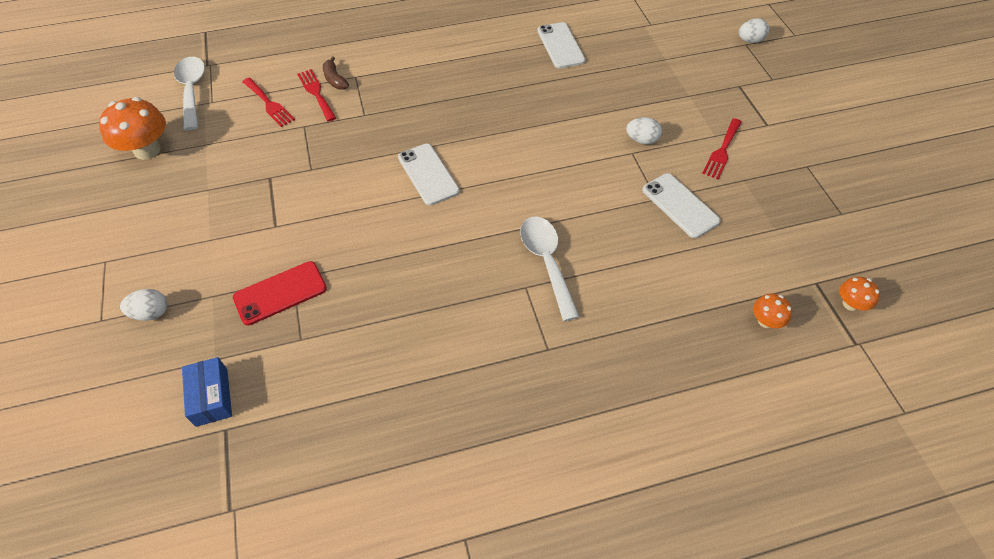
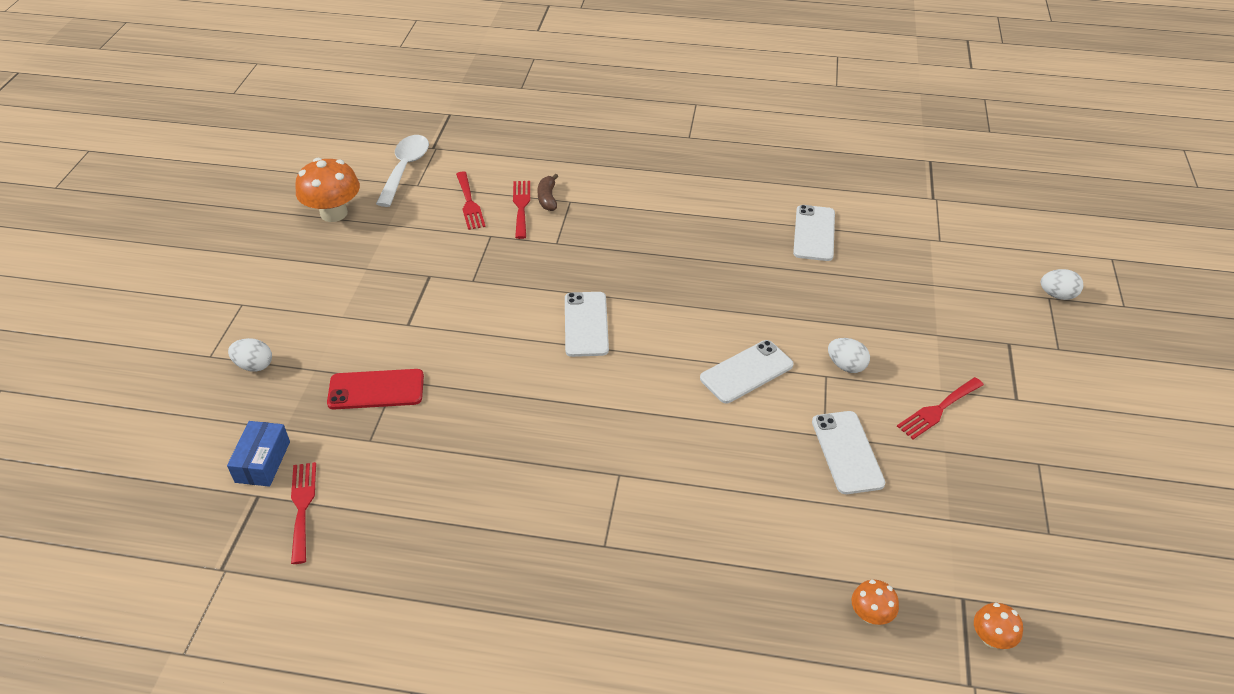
camera: 25 degrees right, 10 degrees down
(273, 422) = (302, 507): none -> red fork
(546, 262) = (657, 457): white spoon -> none
(574, 170) = (746, 372): none -> white phone

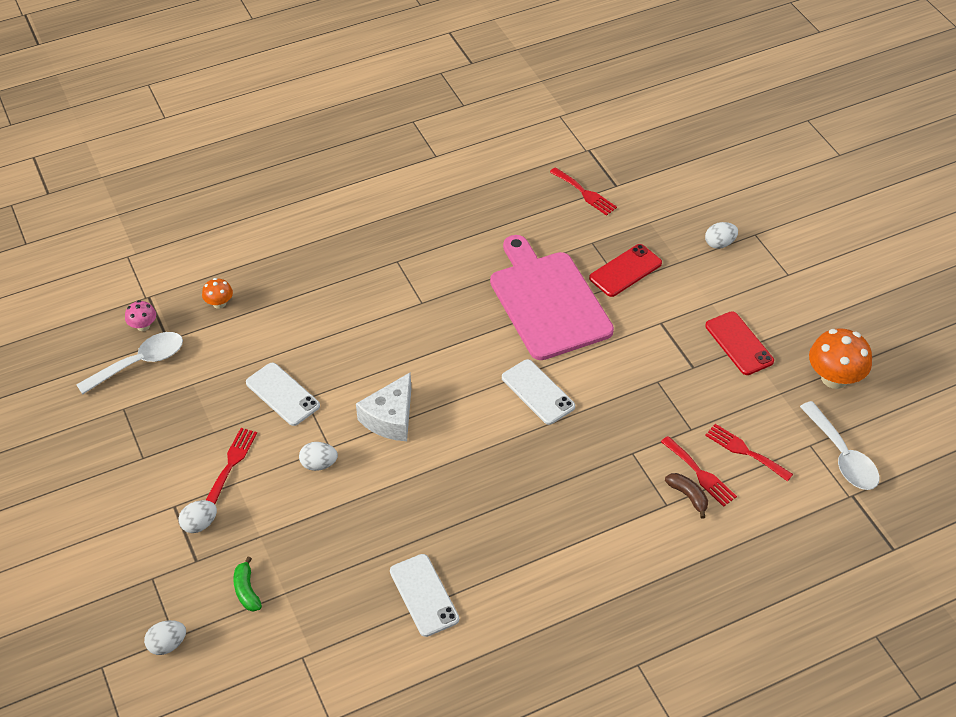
camera: 145 degrees right, 5 degrees up
(263, 462) = (637, 200): blue box -> none
(367, 273) = (739, 343): none -> red phone
(487, 401) = (548, 301): none -> pink cutting board
(746, 372) = (390, 418): white phone -> white cheese
(968, 300) = (247, 590): none -> green banana
(991, 638) = (143, 326): orange mushroom -> pink mushroom
(994, 371) = (199, 524): none -> white egg
(1011, 583) = (140, 363): none -> white spoon

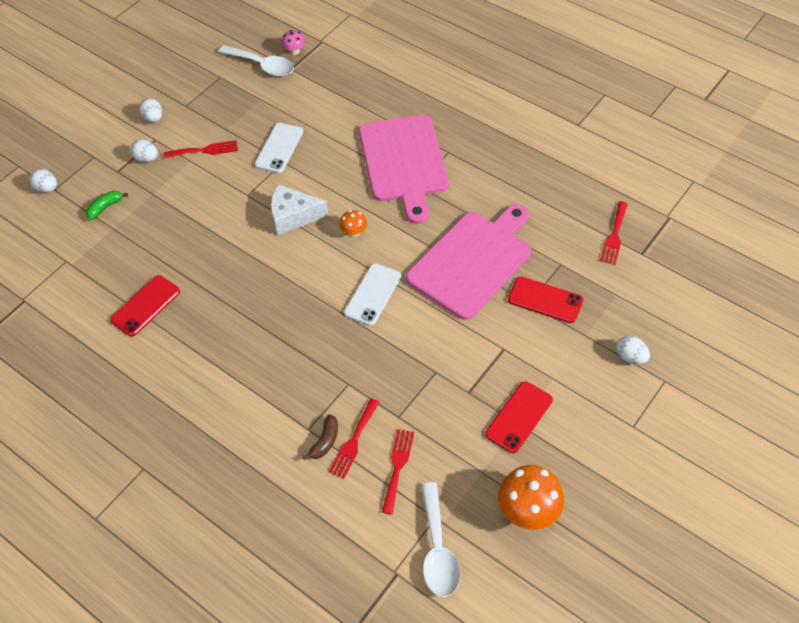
camera: 65 degrees right, 5 degrees up
(219, 303) = (339, 77): orange mushroom -> orange mushroom (354, 232)
(319, 464) = (229, 196): white egg -> white egg (153, 118)
(384, 300) = (403, 162): none -> pink cutting board
(424, 595) = (145, 306): white phone -> red phone
(842, 456) = (438, 549): white spoon -> white spoon turned 45 degrees counterclockwise

